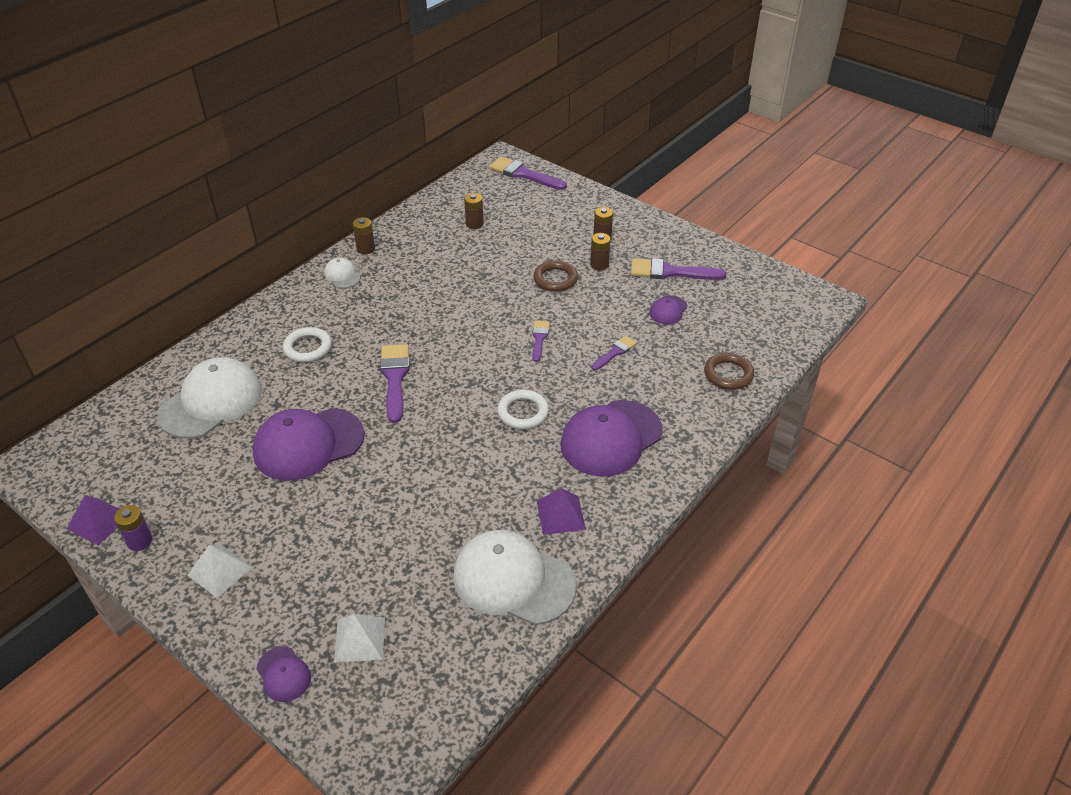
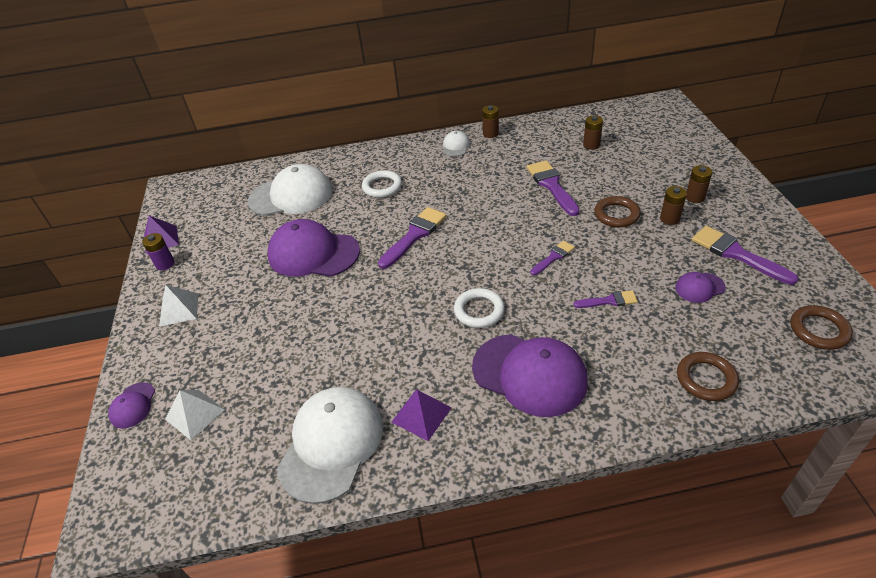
camera: 45 degrees right, 0 degrees up
(513, 580) = (331, 444): white cap -> white cap turned 45 degrees clockwise
(524, 174) = (673, 120): purple brush -> purple brush (552, 185)
(611, 438) = (529, 374): purple cap -> purple cap turned 150 degrees counterclockwise
(765, 304) = (819, 330): none -> brown ring

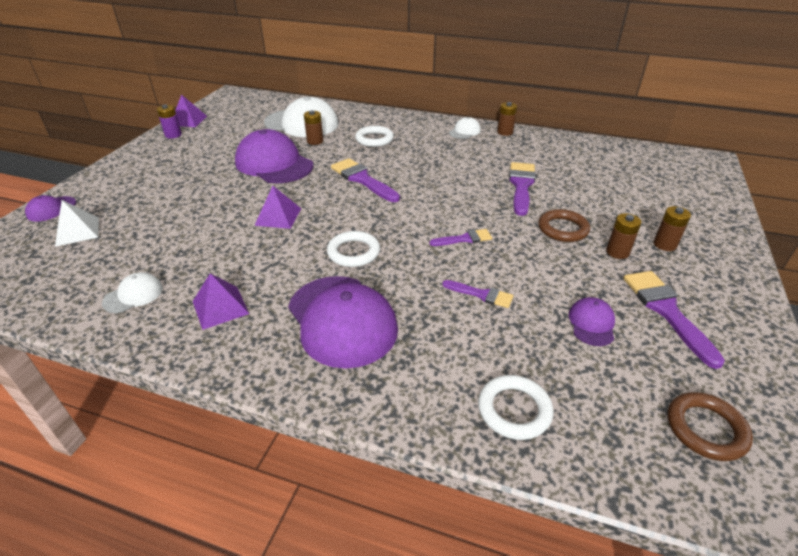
camera: 25 degrees right, 5 degrees down
(179, 309) = (148, 164): white pyramid -> none
(331, 444) = (133, 295): white cap -> white cap, size x0.46
(378, 307) = (278, 216): none -> purple pyramid
(414, 235) = (362, 179): purple brush -> purple brush turned 105 degrees counterclockwise
(591, 145) = (593, 168): brown battery -> brown battery (315, 141)
(699, 287) = (591, 323): purple cap -> purple cap turned 90 degrees clockwise
(706, 379) = (514, 410): brown ring -> white ring

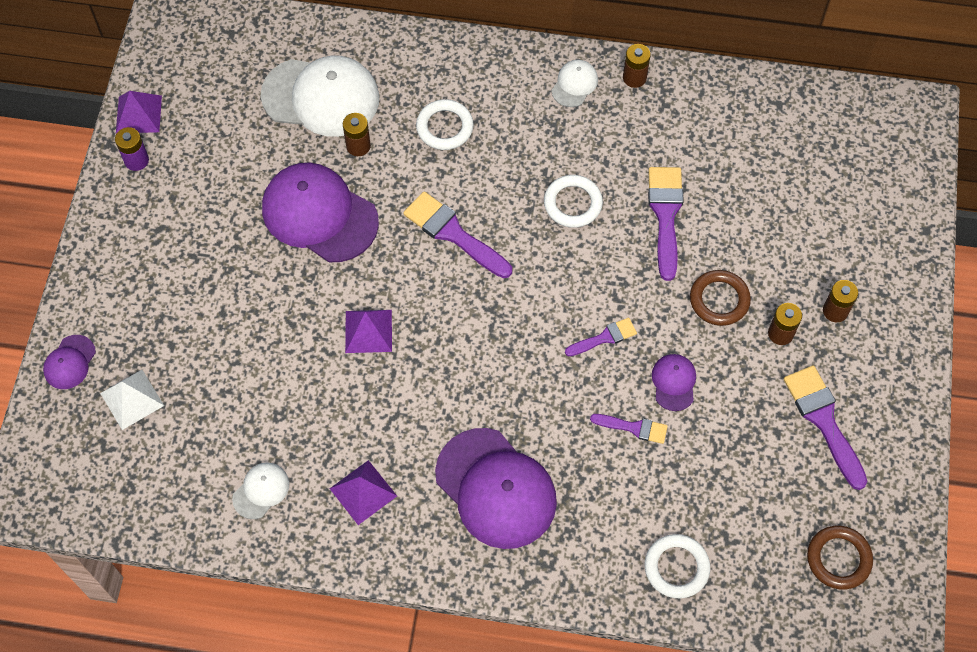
camera: 10 degrees left, 25 degrees up
(353, 252) = (480, 382): white ring -> white ring (572, 203)
(591, 323) = (747, 451): purple cap -> purple cap (674, 382)

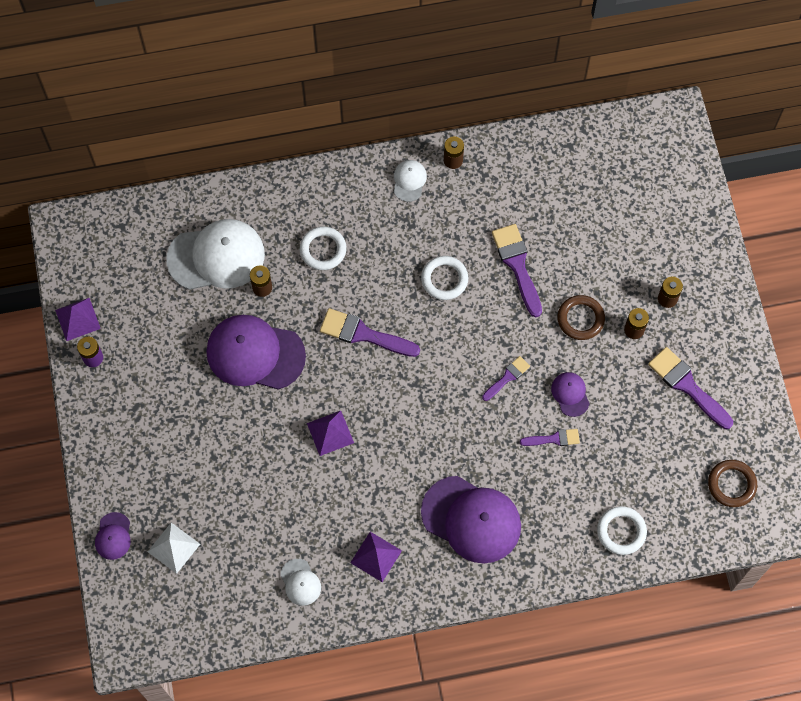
camera: 20 degrees left, 5 degrees up
(261, 491) = (300, 582): white cap -> white cap turned 135 degrees clockwise

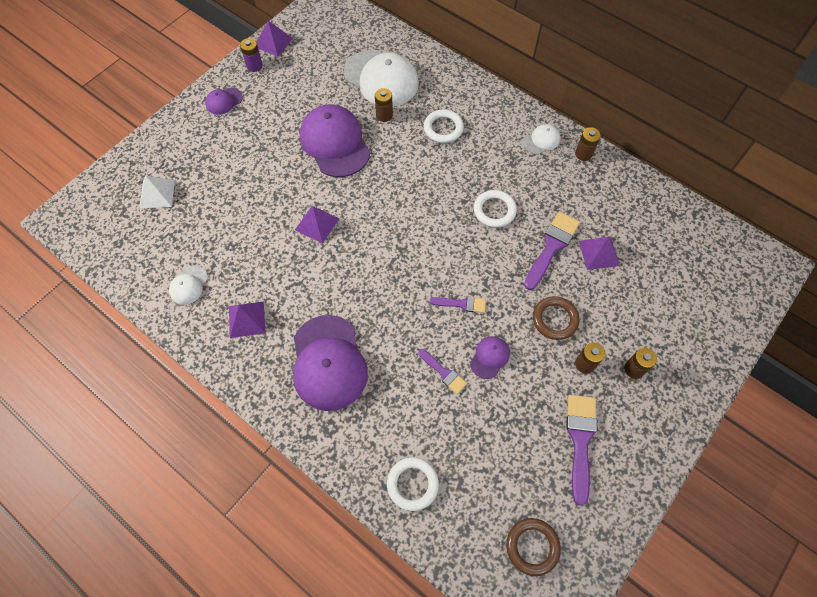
camera: 50 degrees right, 5 degrees down
(113, 536) = (139, 156): purple cap -> purple cap (224, 101)
(363, 334) = (407, 192): purple brush -> none
(553, 234) = (599, 253): none -> purple pyramid

